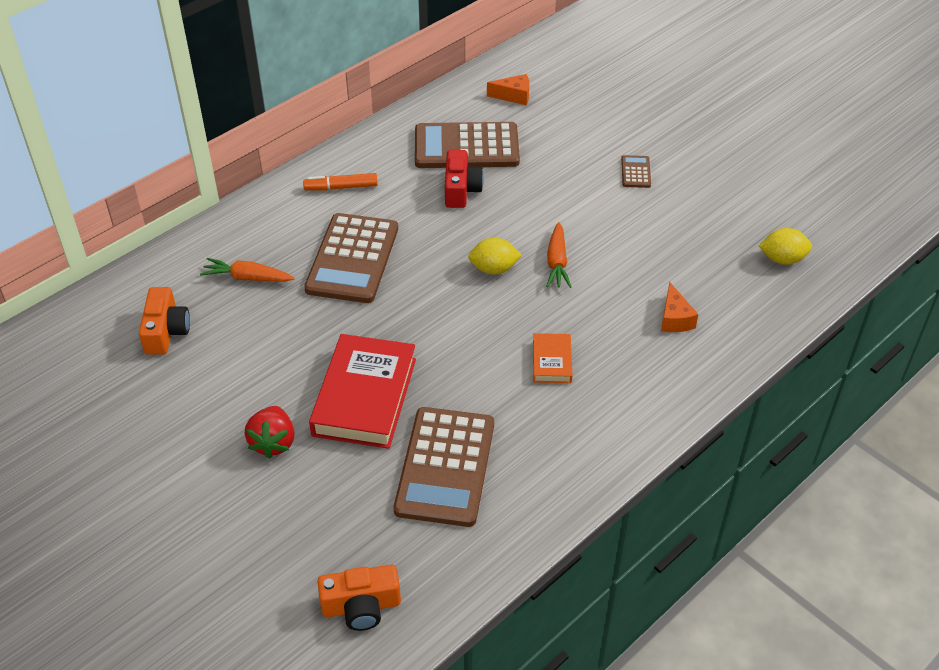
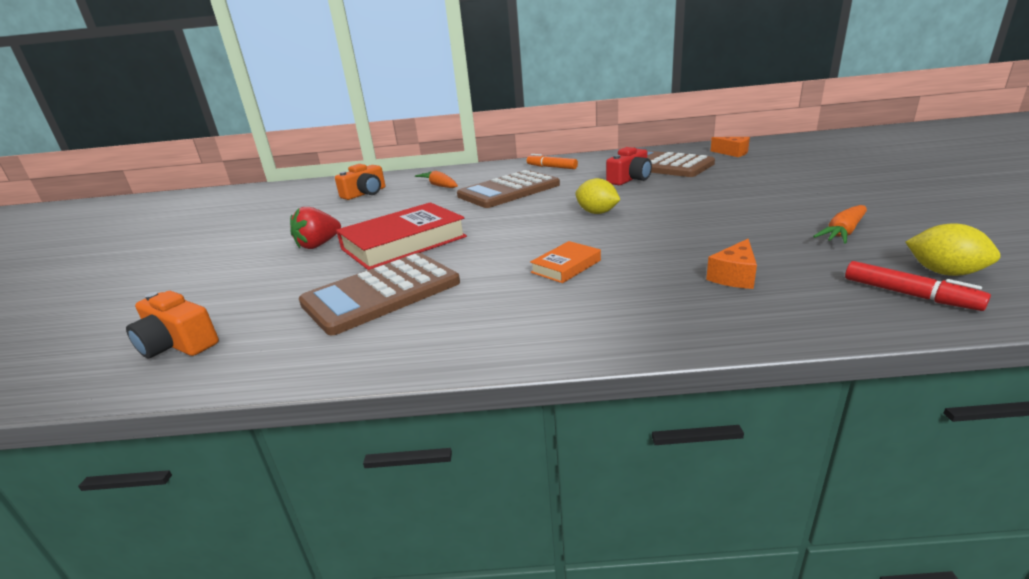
camera: 45 degrees right, 20 degrees down
(557, 262) = (656, 220): orange carrot -> orange carrot (843, 233)
(635, 172) = (802, 194): brown calculator -> none
(777, 293) = (909, 294): none -> red marker

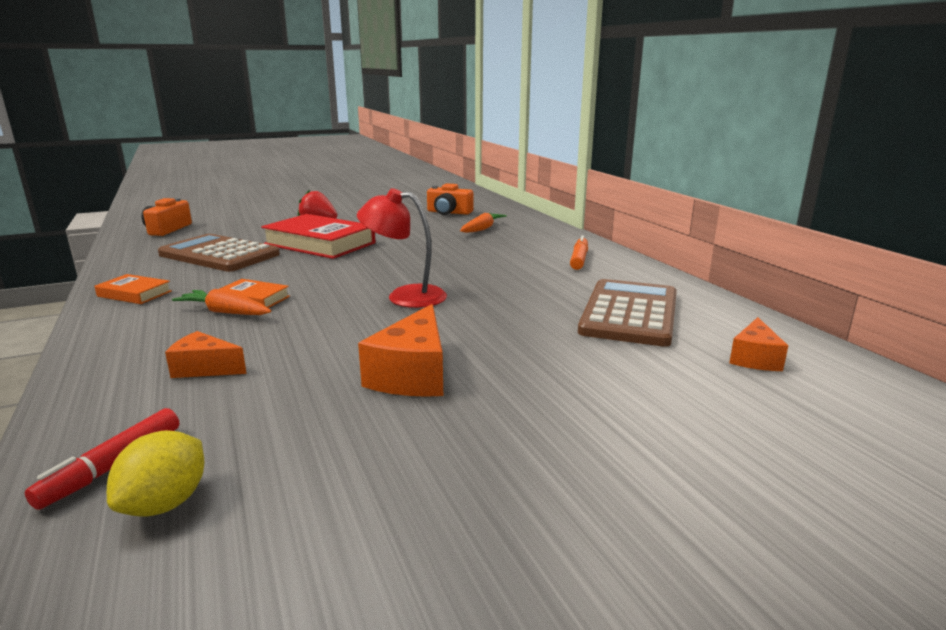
camera: 65 degrees right, 5 degrees down
(499, 333) = (134, 294): none -> orange book
(509, 190) = (474, 254): brown calculator -> none
(597, 213) = (405, 296): yellow lemon -> red lamp
(630, 179) = (546, 300): red camera -> none
(749, 213) = (412, 374): none -> orange cheese
(843, 233) = (333, 438): orange carrot -> orange carrot (225, 312)

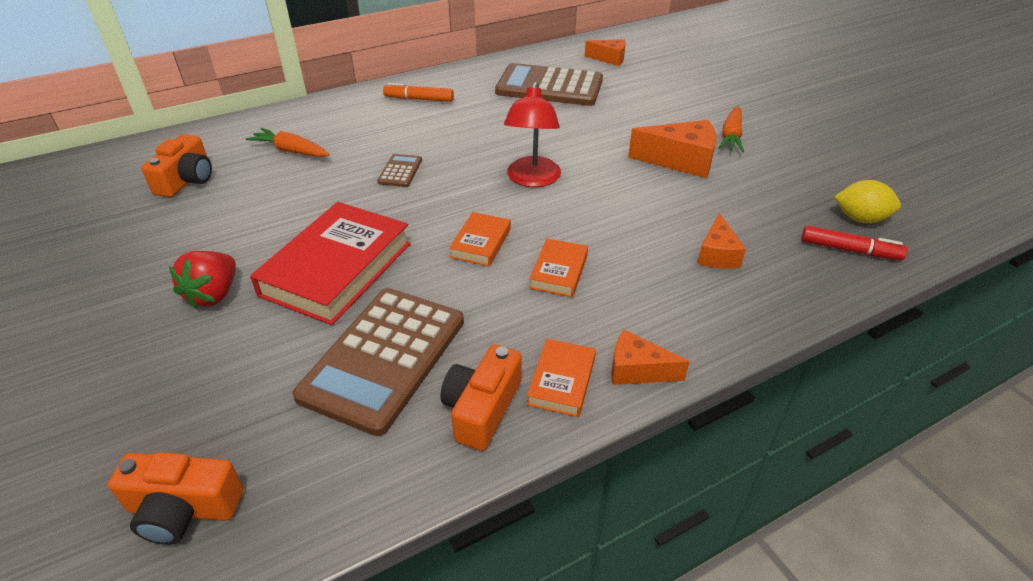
camera: 95 degrees left, 20 degrees up
(108, 316) = (637, 370): none -> orange cheese
(144, 274) = (482, 408): none -> orange camera
(225, 312) = (599, 281): orange carrot -> orange carrot (731, 136)
(316, 277) = (481, 243): none -> orange book
(440, 255) = (400, 171): none -> brown calculator

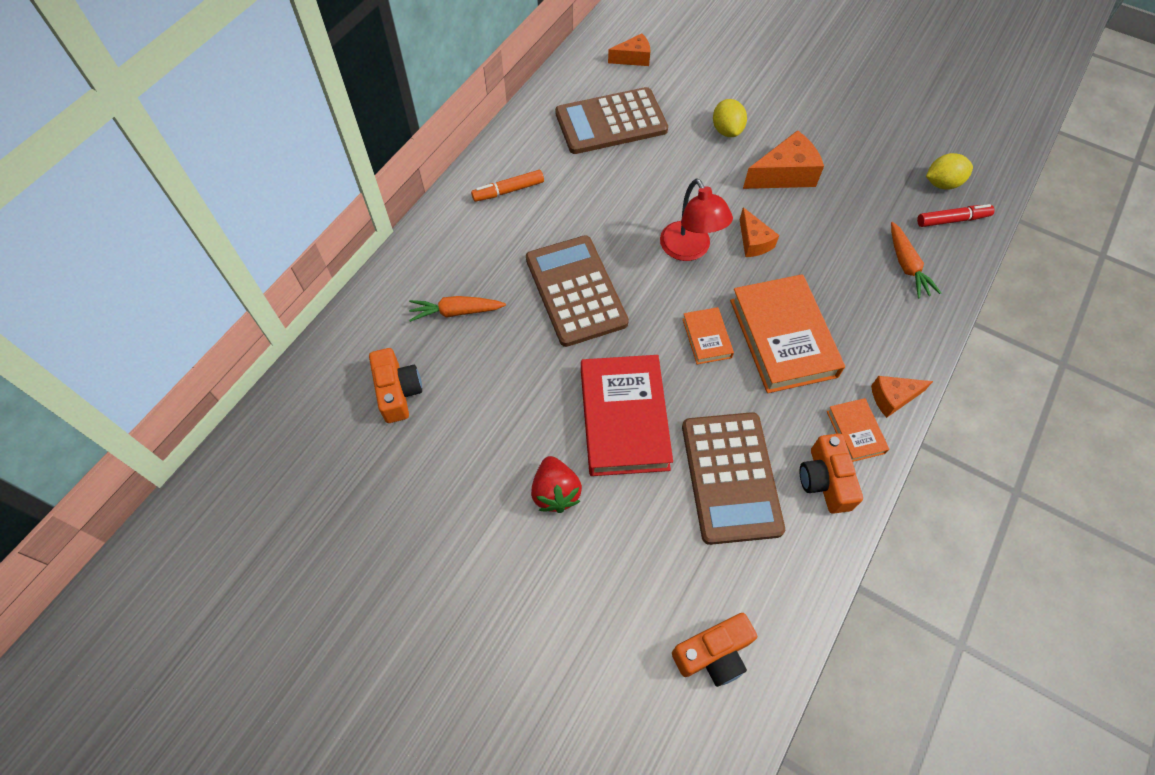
camera: 30 degrees left, 20 degrees up
(400, 171) = (575, 291): brown calculator -> brown calculator, size x2.31
(559, 271) = (783, 338): orange book -> orange book, size x2.05
(651, 118) = (726, 130): none -> yellow lemon
(717, 254) = (874, 267): orange cheese -> orange cheese (753, 242)
(731, 136) = (802, 127): orange carrot -> orange carrot (906, 266)

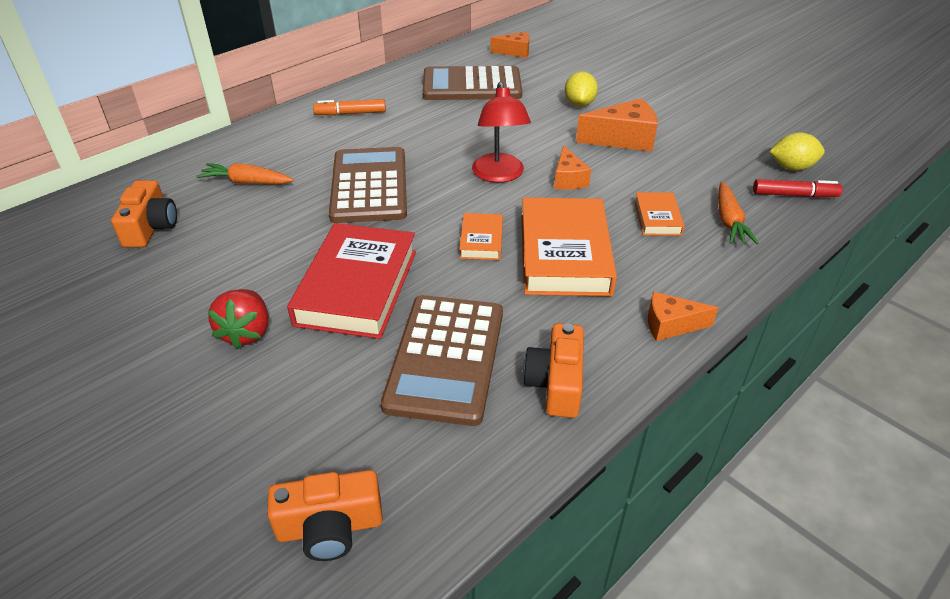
camera: 15 degrees right, 20 degrees down
(855, 432) = (612, 347): orange book -> orange book (657, 218)

